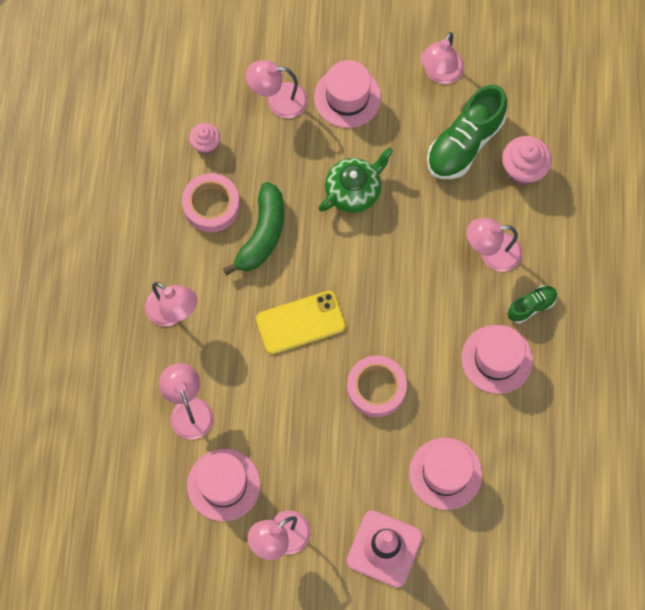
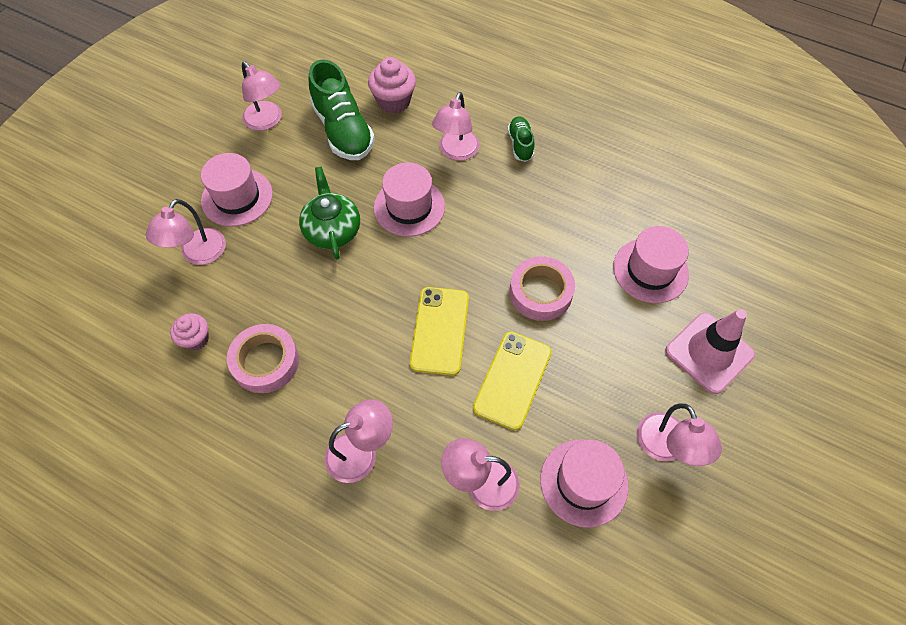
camera: 65 degrees left, 10 degrees down
(262, 234) = (327, 327): green banana -> none
(283, 398) = (512, 380): none -> yellow phone
(496, 359) = (557, 187): pink hat -> pink hat (409, 207)

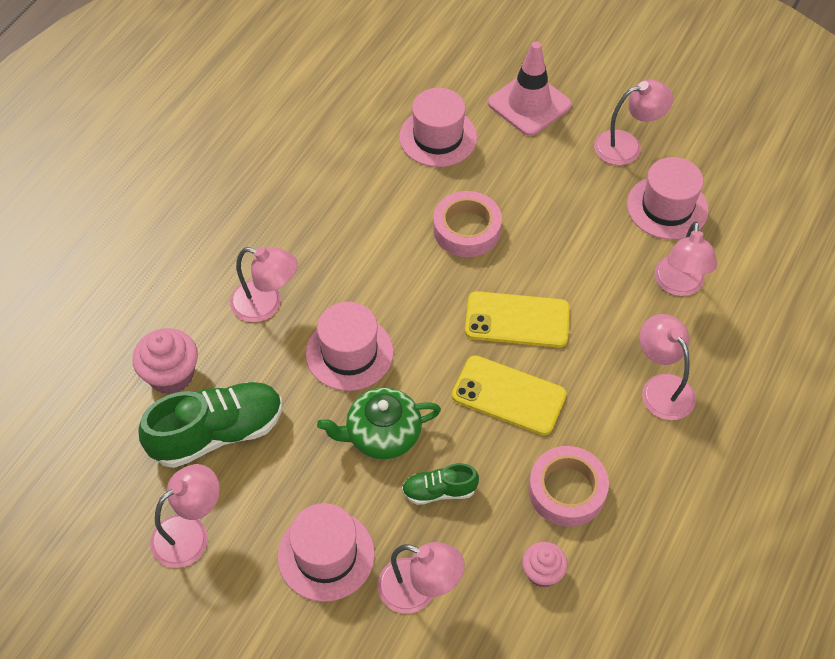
camera: 90 degrees left, 5 degrees down
(512, 380) = (570, 257): yellow phone -> yellow phone (508, 395)
(520, 144) = (259, 239): green shoe -> green shoe (439, 491)

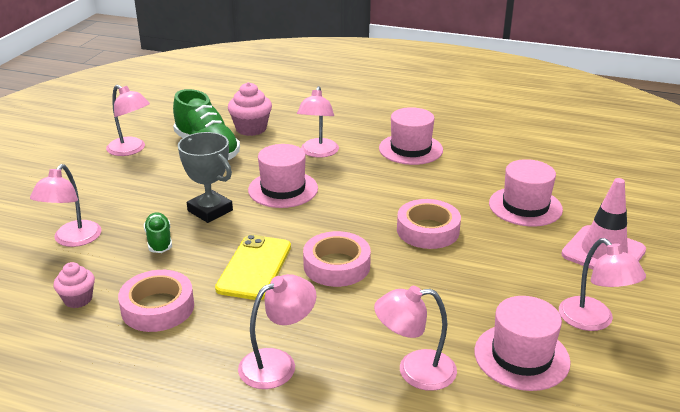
camera: 80 degrees right, 25 degrees down
(326, 555) = (108, 199): pink hat -> pink hat (410, 149)
(382, 435) = (210, 210): green teapot -> grey trophy
(517, 320) = (336, 266): yellow phone -> pink tape

